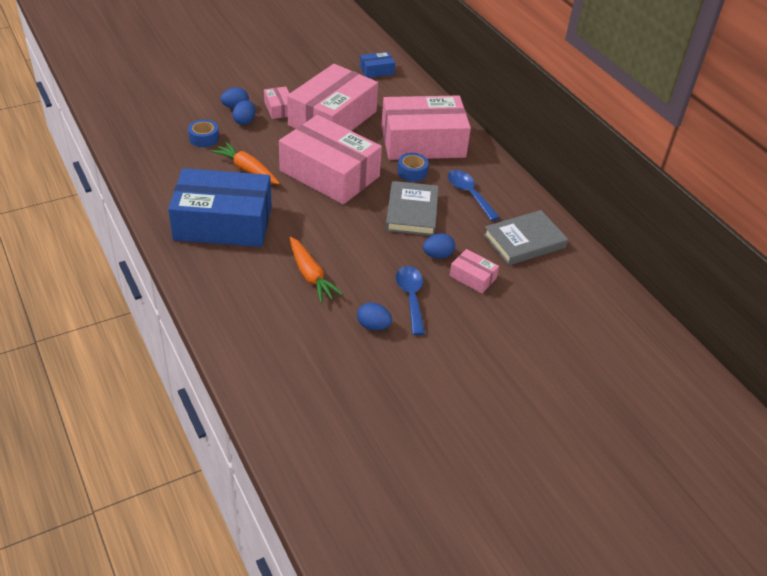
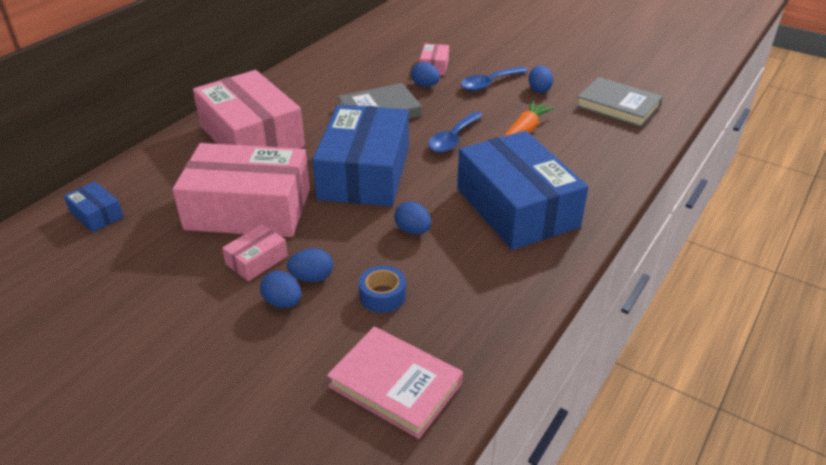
camera: 115 degrees left, 5 degrees down
(141, 120) = (395, 385): none -> pink book
(247, 169) = (413, 230): orange carrot -> blue egg
(329, 174) = (365, 173): pink box -> blue box
(412, 172) = (314, 128): blue tape -> none
(469, 194) = (322, 92): blue spoon -> blue spoon (453, 139)
(524, 241) = (365, 56): grey book -> grey book (618, 106)

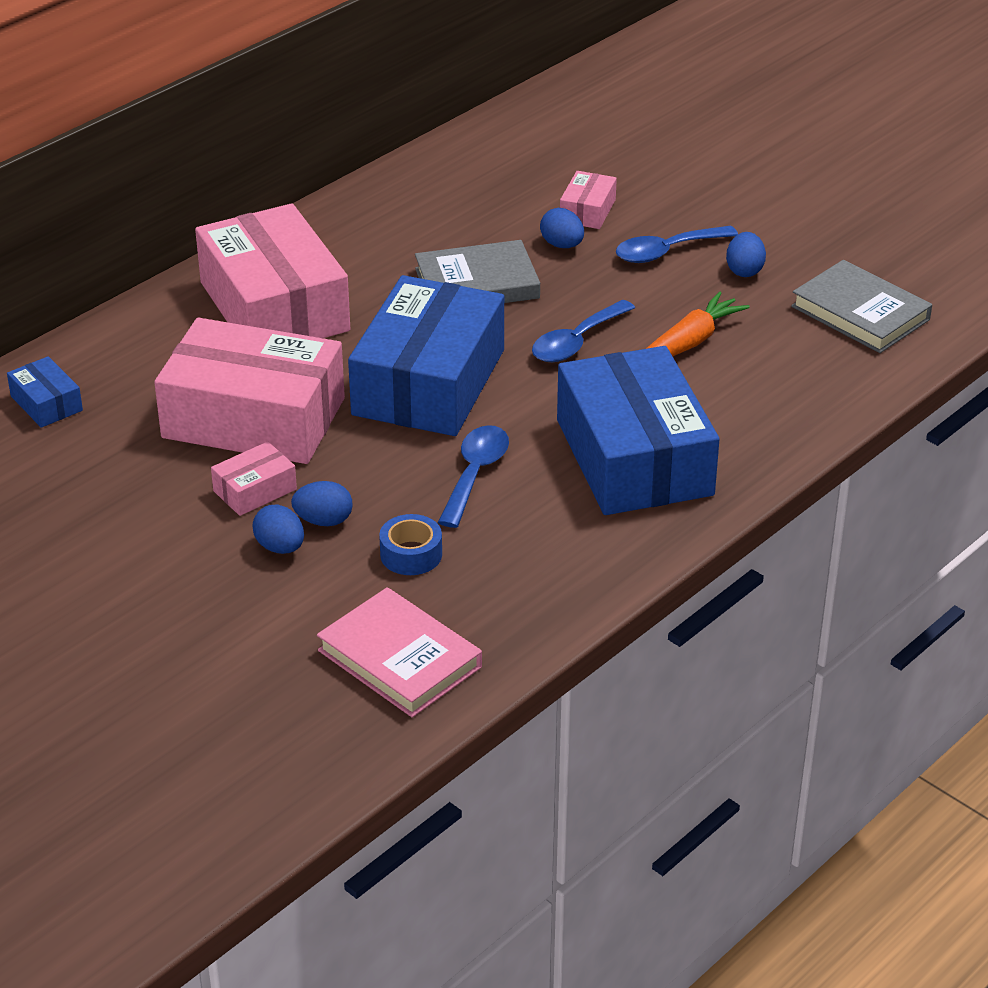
camera: 10 degrees right, 0 degrees up
(413, 230) = (475, 474): blue egg -> blue spoon

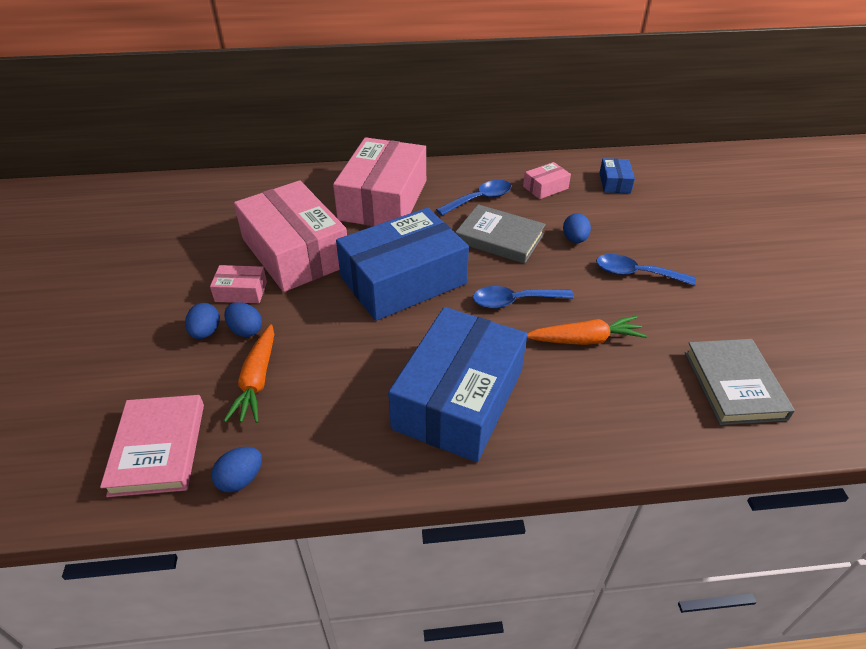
camera: 40 degrees right, 5 degrees up
(46, 403) = (225, 196): blue box -> blue box (614, 183)
(411, 554) = (257, 381): blue tape -> orange carrot
(475, 474) = (356, 351): blue spoon -> blue spoon (480, 199)
(587, 211) = (613, 227): pink box -> pink box (545, 187)
(744, 270) = (676, 311): blue egg -> blue egg (241, 479)

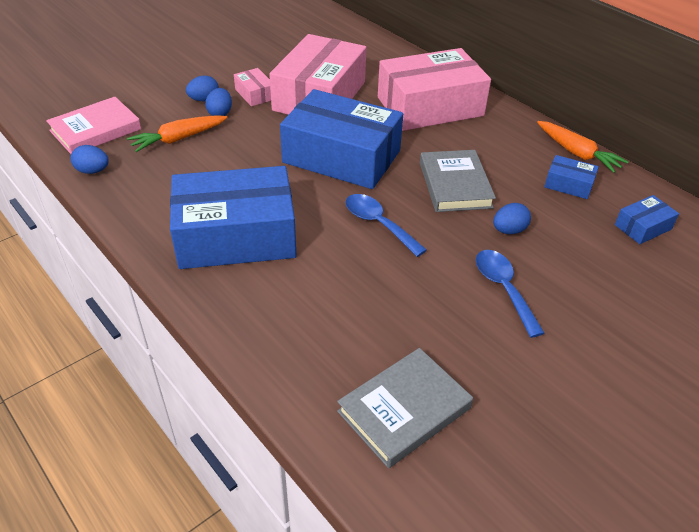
camera: 55 degrees right, 0 degrees up
(480, 199) = (497, 153): blue spoon -> none
(545, 187) = (568, 184): pink box -> blue box
(585, 339) = (370, 284): orange carrot -> orange carrot (577, 153)

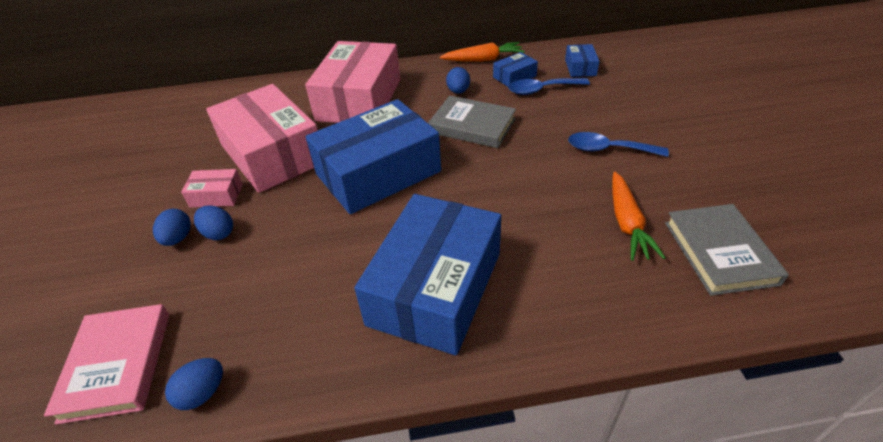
camera: 55 degrees left, 0 degrees up
(178, 139) = (227, 284): orange carrot -> orange carrot (627, 223)
(378, 224) = (489, 185): blue spoon -> blue spoon (541, 90)
(509, 230) = (545, 122): blue egg -> blue egg (458, 91)

